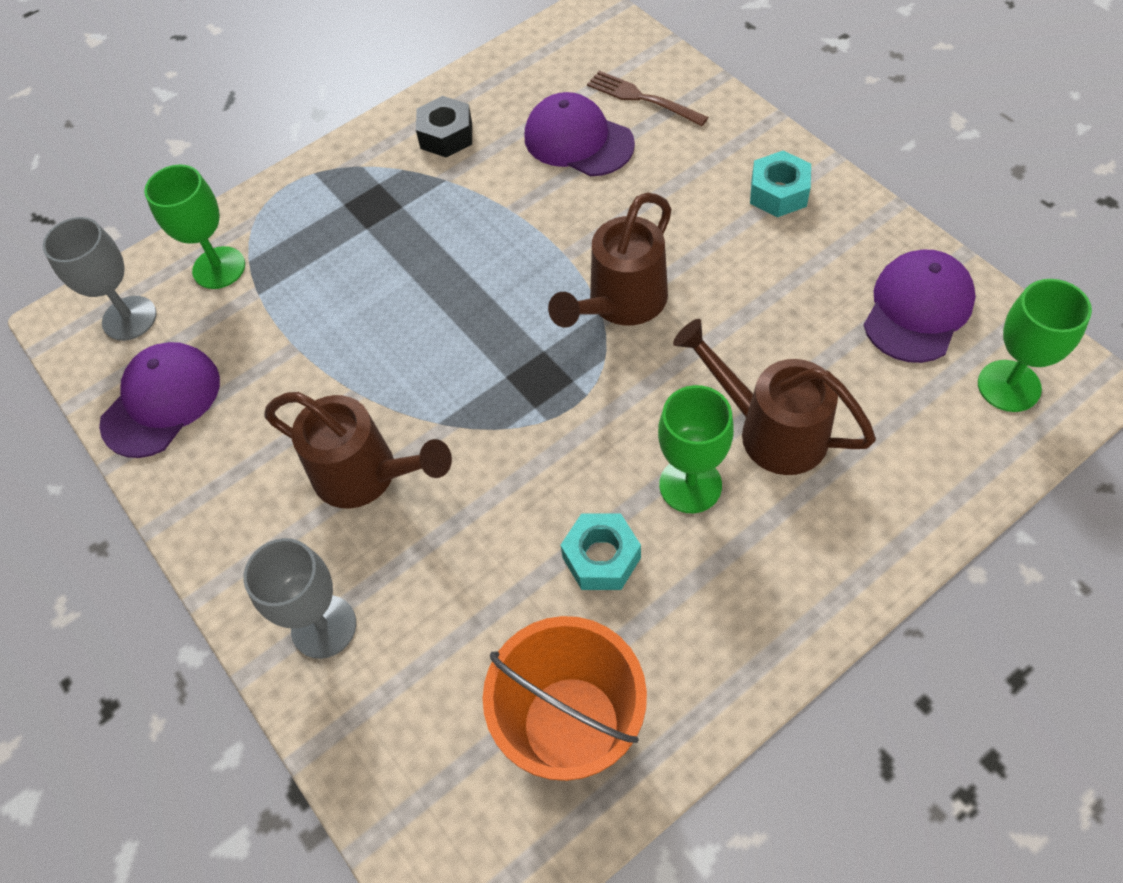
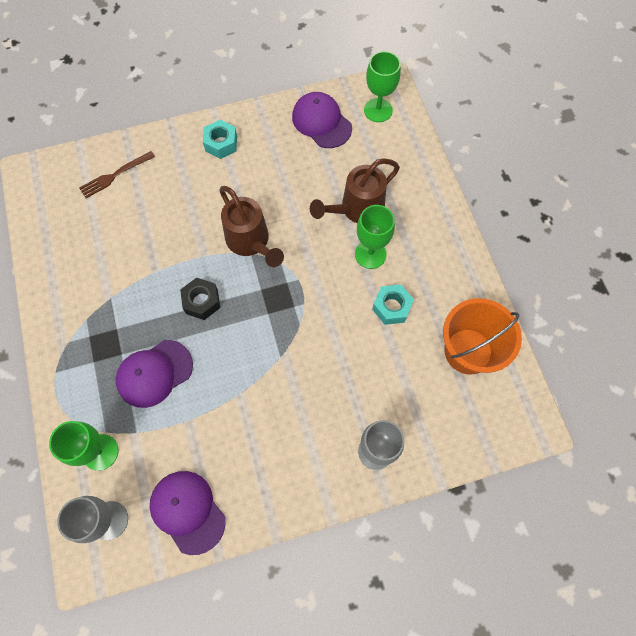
camera: 75 degrees left, 10 degrees up
(365, 475) = (295, 404): brown watering can -> none
(446, 136) = (75, 286): black nut -> black nut (202, 301)
(578, 140) = (125, 219): purple cap -> purple cap (154, 373)

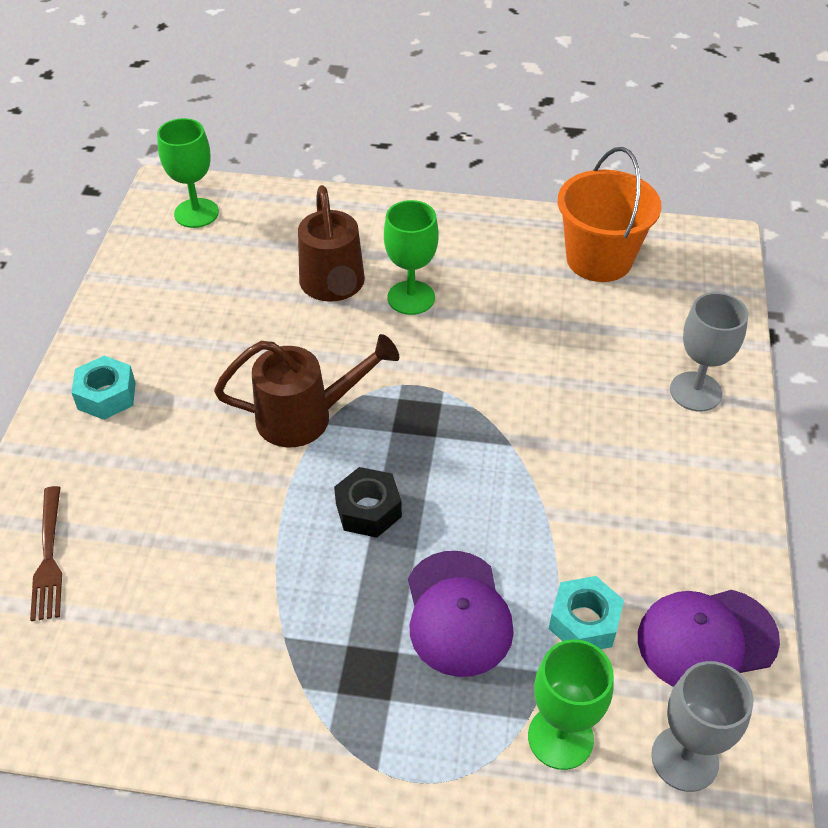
camera: 65 degrees left, 20 degrees down
(321, 122) = (166, 273): purple cap -> none
(391, 307) = (501, 305): turquoise nut -> turquoise nut (584, 622)

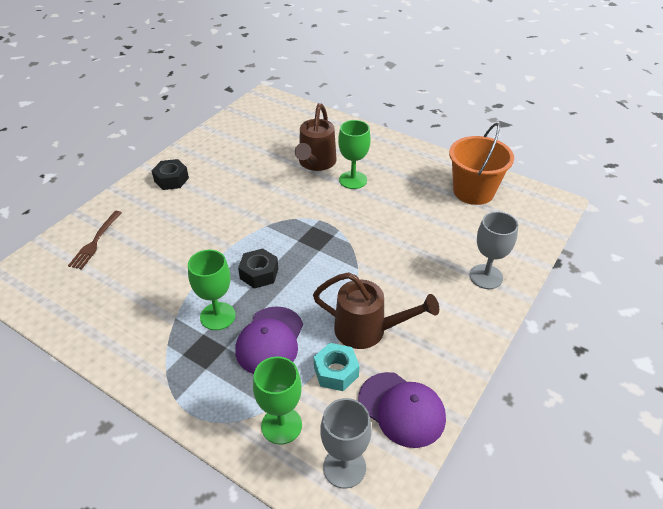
camera: 25 degrees right, 5 degrees down
(107, 395) = (171, 180): turquoise nut -> black nut
(196, 213) = (271, 111): green goblet -> green goblet (217, 316)
(305, 417) = (258, 219): brown watering can -> brown watering can (367, 330)
(706, 639) = (401, 409): purple cap -> purple cap turned 150 degrees counterclockwise

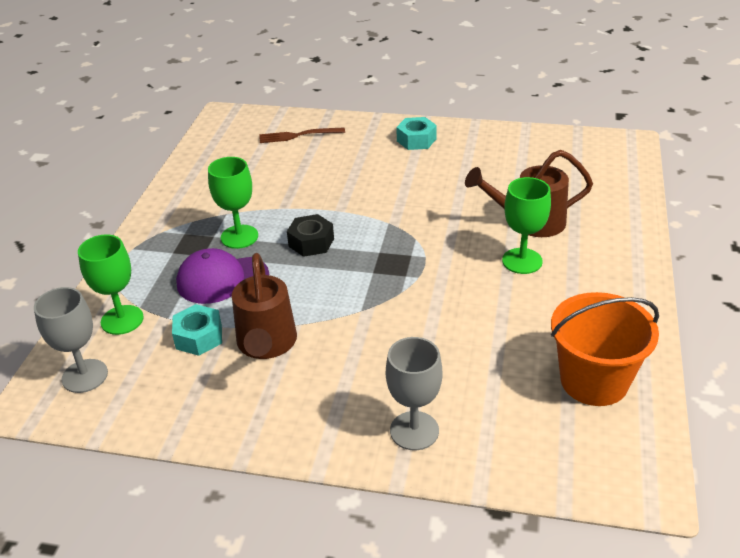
camera: 70 degrees right, 5 degrees down
(171, 180) = (416, 140): black nut -> turquoise nut
(401, 409) = (165, 400): purple cap -> none

